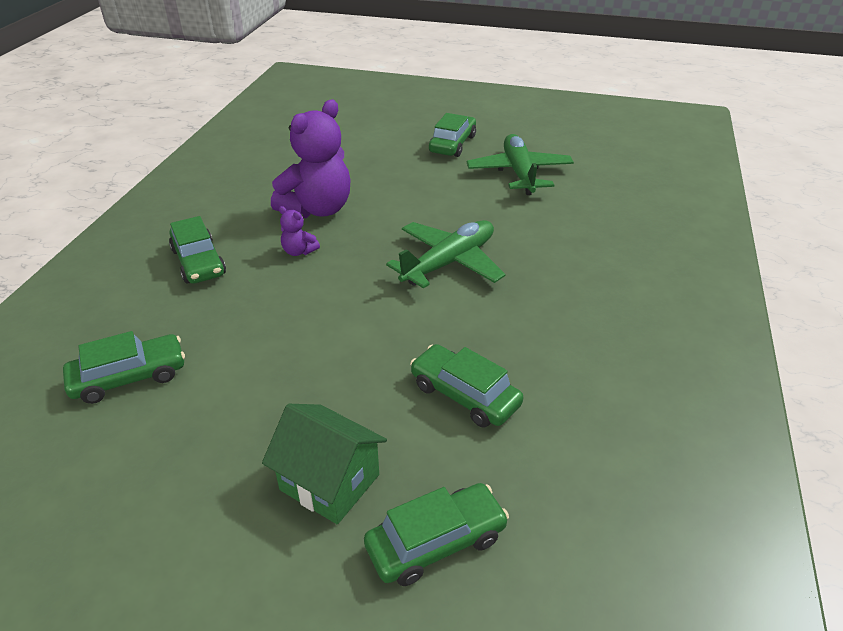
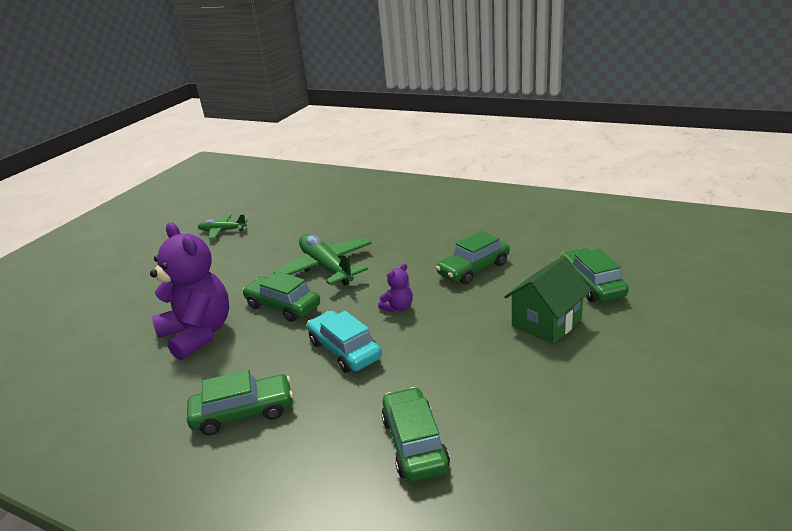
camera: 75 degrees left, 10 degrees down
(284, 306) = (344, 350): none -> turquoise car
(299, 251) = (264, 344): purple teddy bear -> purple teddy bear (398, 307)
(452, 144) = (145, 257): green car -> green car (283, 306)
(519, 173) = (222, 231): green plane -> green plane, size x0.55

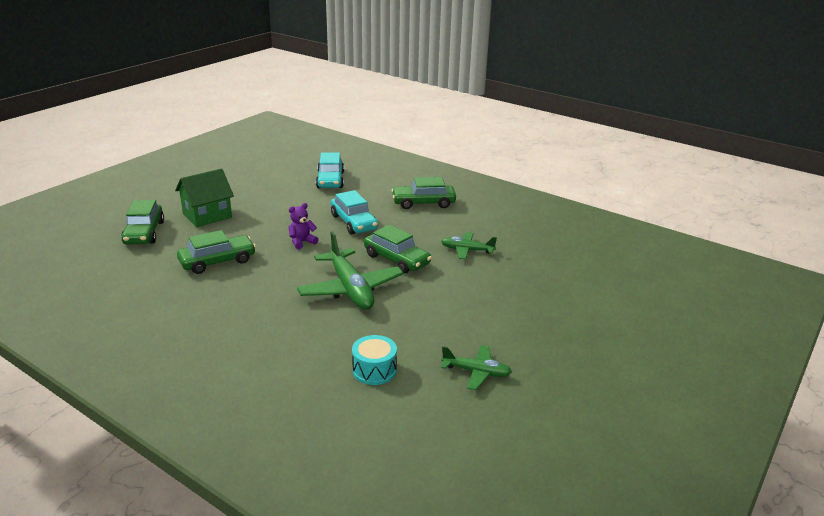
camera: 175 degrees left, 0 degrees up
(198, 334) = (467, 250): purple teddy bear -> green plane
(295, 220) = (374, 370): none -> turquoise drum
(415, 443) = (330, 180): green car -> turquoise car

